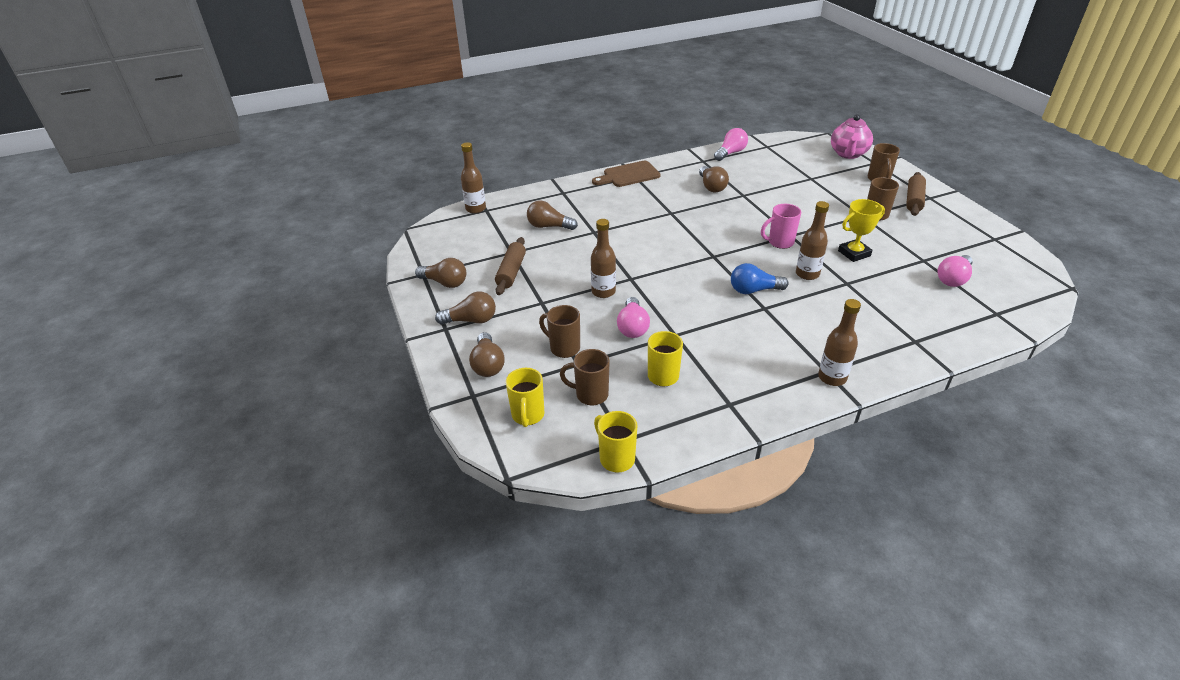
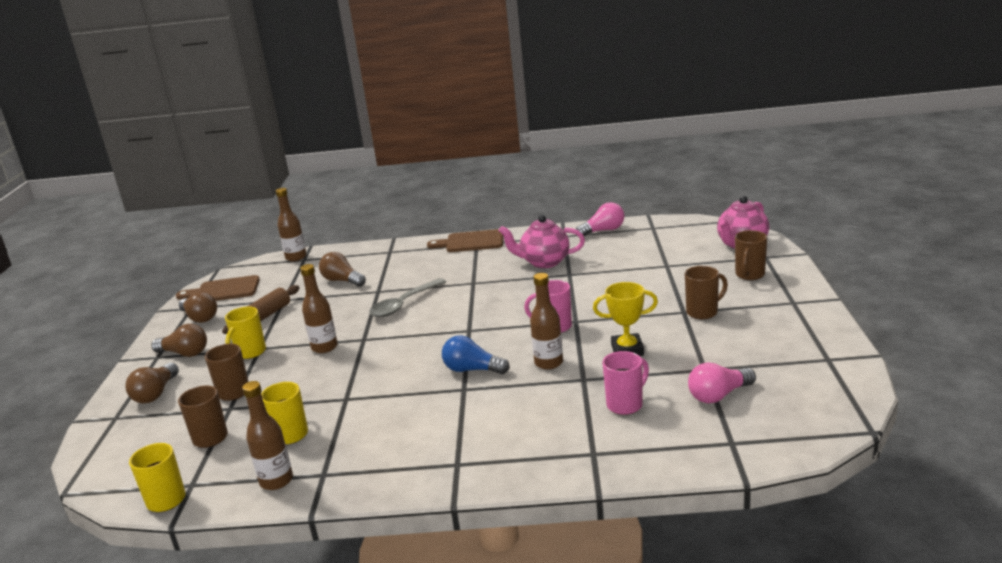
camera: 25 degrees right, 15 degrees down
(438, 252) = (223, 290): none -> brown cutting board
(528, 416) = (138, 444): yellow mug -> yellow mug (250, 353)
(632, 241) = (404, 304): none -> grey spoon
(632, 327) = (314, 384): pink light bulb -> none
(711, 187) = (544, 262): brown light bulb -> pink teapot
(832, 377) = (455, 471): brown bottle -> brown bottle (276, 481)
(898, 298) = (626, 404): none -> pink mug
(913, 200) = (768, 302): brown rolling pin -> none

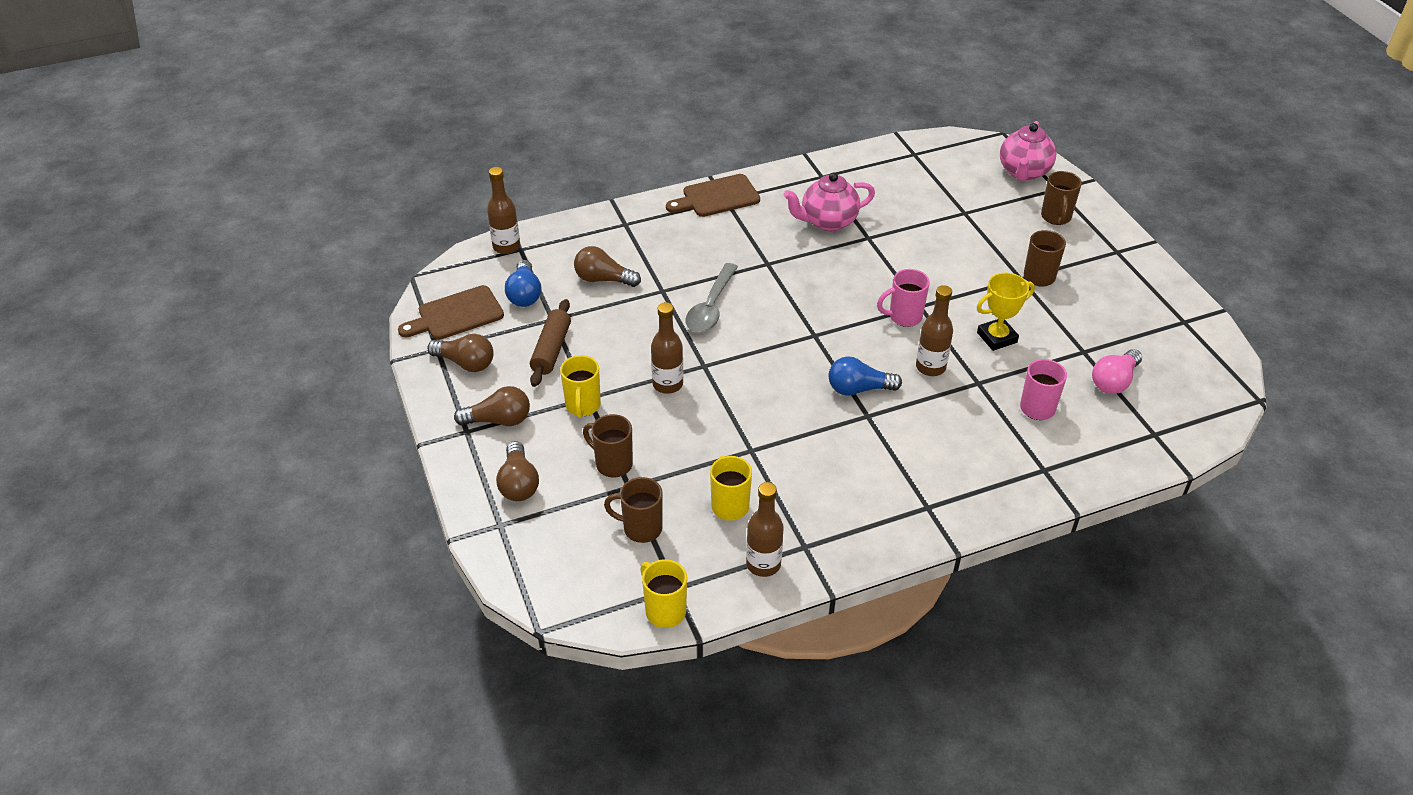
camera: 25 degrees left, 20 degrees up
(280, 284) = (524, 294): none -> blue light bulb
(603, 231) = (861, 164): pink light bulb -> none

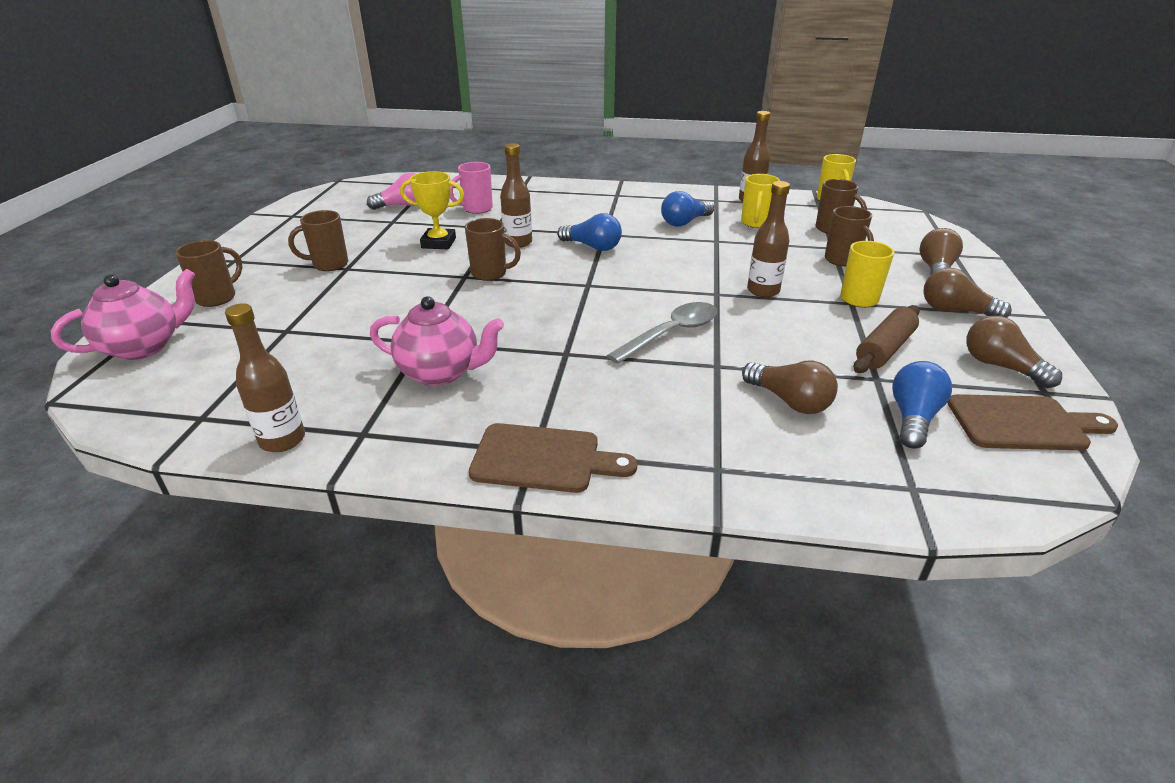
camera: 150 degrees left, 10 degrees down
(506, 247) = (939, 501): brown bottle -> brown bottle (282, 440)
(805, 474) = (684, 222): none -> blue light bulb
(904, 317) = (490, 274): pink mug -> brown mug

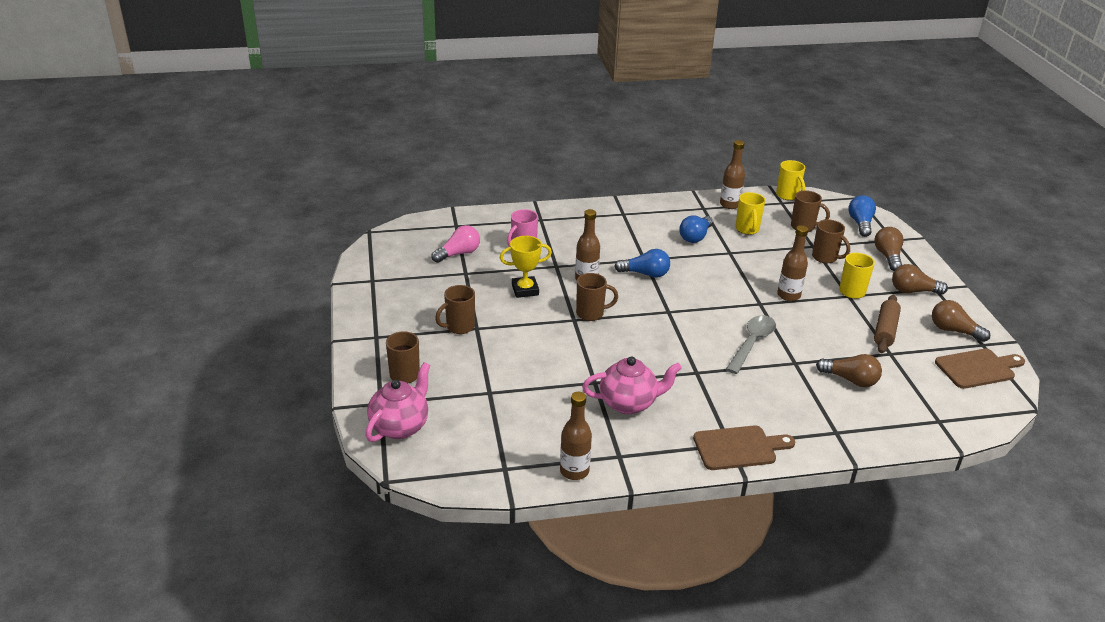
camera: 20 degrees left, 0 degrees up
(913, 418) = (921, 377): blue light bulb -> blue light bulb (860, 224)

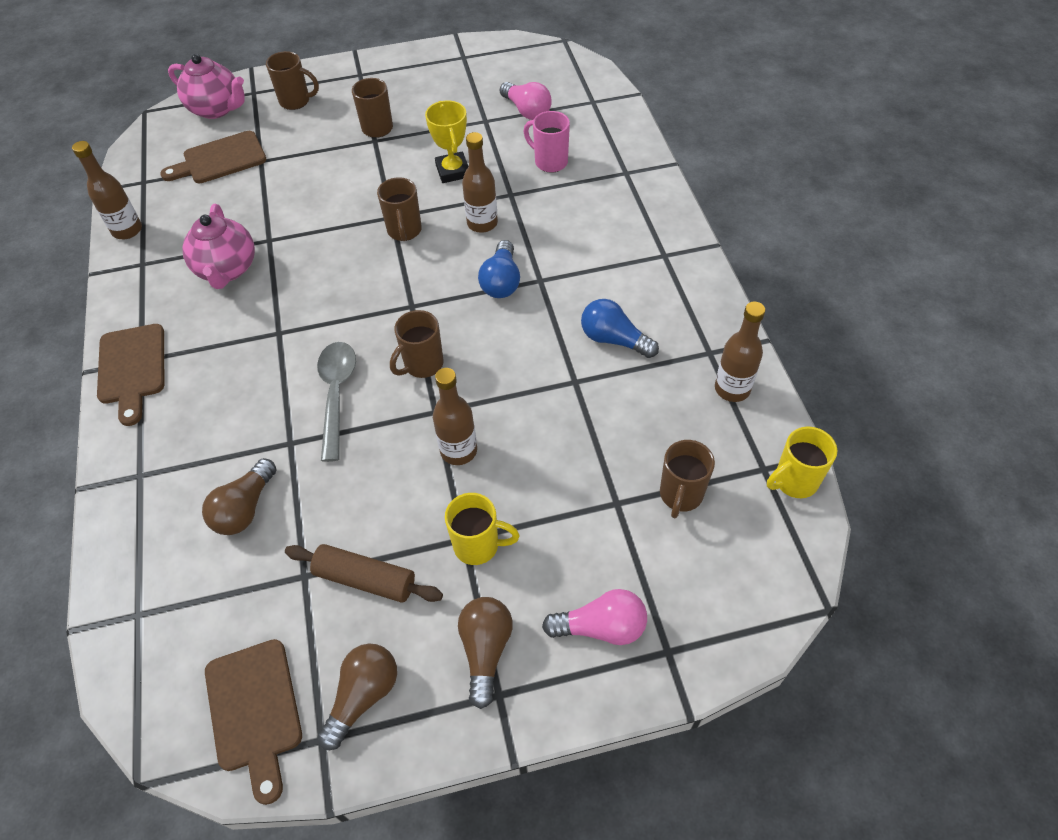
camera: 90 degrees right, 20 degrees up
(482, 418) = (220, 159): none -> brown cutting board
(747, 229) = (652, 409): yellow mug -> none
(752, 343) = (336, 395): grey spoon -> grey spoon turned 120 degrees counterclockwise
(825, 258) = (580, 518): brown mug -> brown mug (422, 365)
(860, 224) = (717, 597): blue light bulb -> none
(887, 256) = (601, 627): brown light bulb -> pink light bulb

